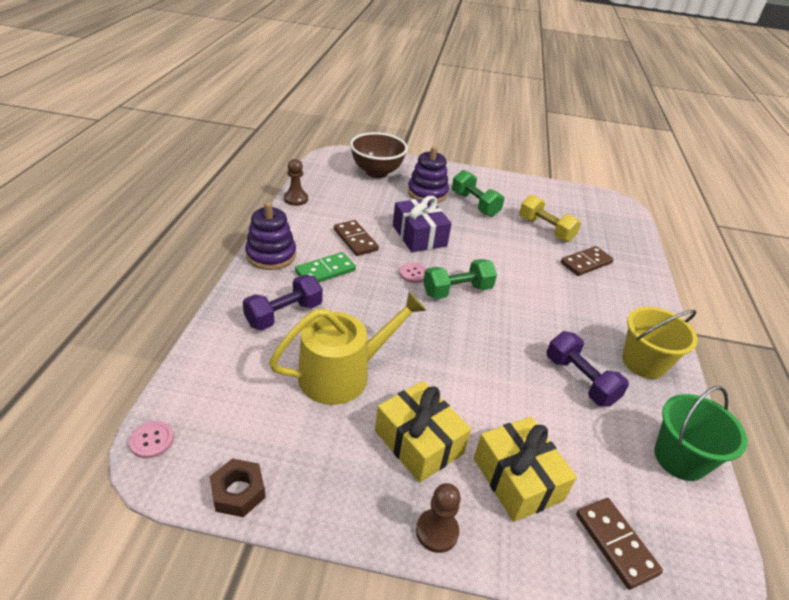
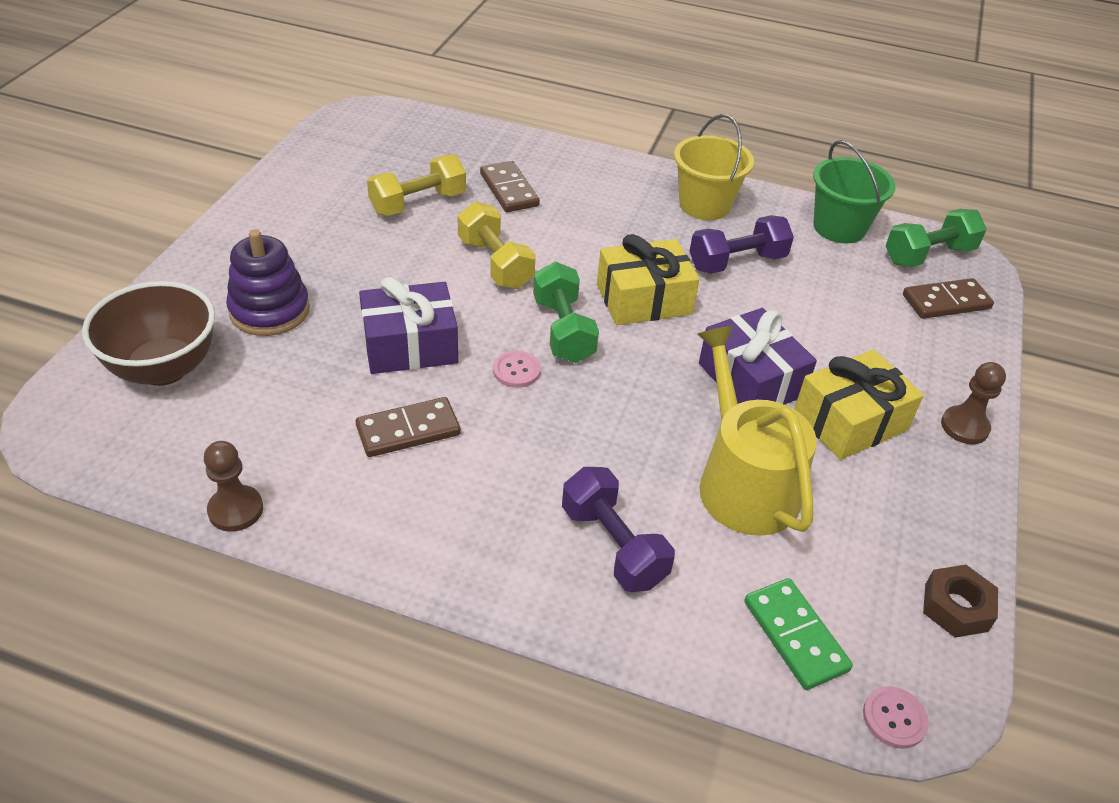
camera: 80 degrees left, 5 degrees up
(271, 255) = (439, 559): purple stacking toy -> none
(325, 271) = (498, 481): green domino -> green domino (795, 636)
(444, 382) = (751, 380): none -> purple gift
(474, 204) = (325, 260): green dumbbell -> green dumbbell (928, 255)
(506, 261) = (495, 263): none -> yellow dumbbell
(517, 479) = (887, 350): yellow gift -> yellow gift (644, 299)

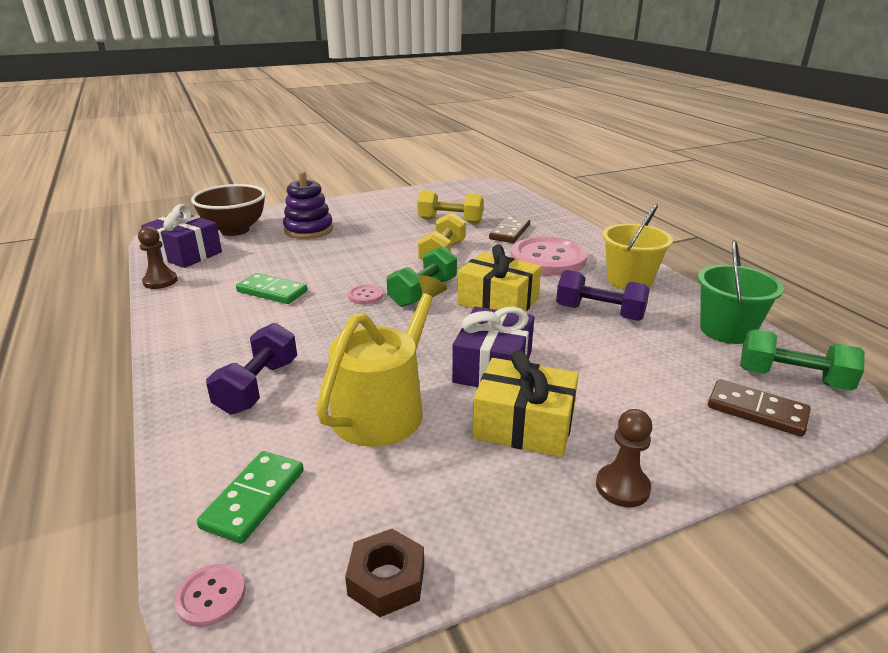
camera: 50 degrees right, 15 degrees down
(408, 430) = (272, 291): brown domino -> green domino
(410, 345) = (338, 265): purple gift -> purple gift (185, 253)
(602, 213) = (548, 259): none -> pink button

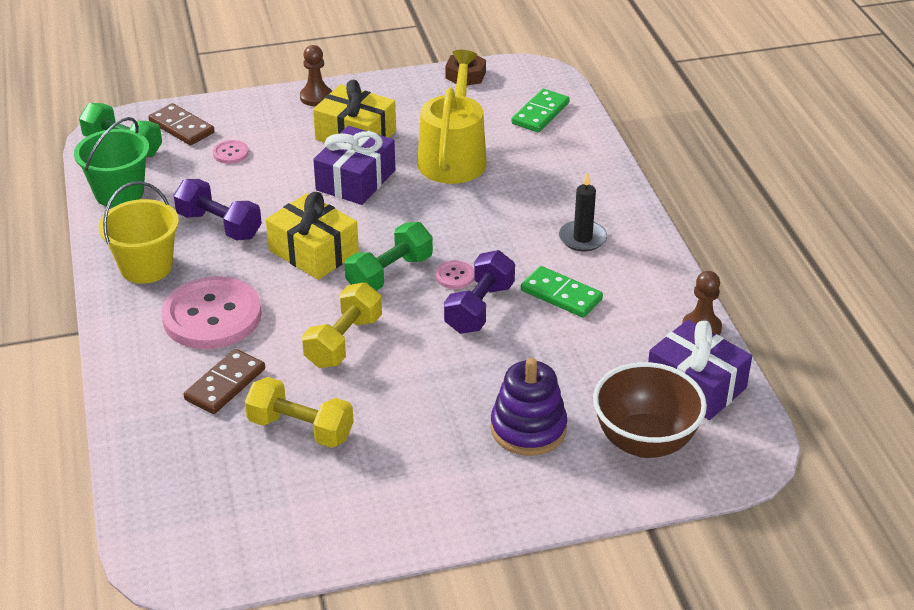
camera: 170 degrees left, 10 degrees up
(211, 596) = (553, 78): pink button -> pink button (230, 153)
(239, 334) = (582, 238): none -> black candle
(258, 386) = (553, 183): purple dumbbell -> purple dumbbell (479, 308)
(384, 408) = (453, 157): yellow watering can -> yellow watering can turned 150 degrees clockwise

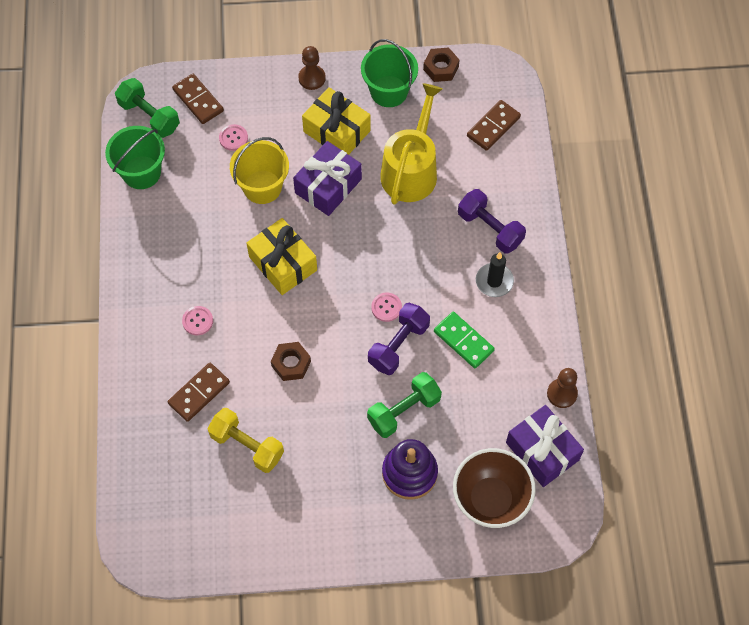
camera: 10 degrees right, 25 degrees up
(146, 267) = (154, 260): yellow bucket -> yellow bucket (262, 187)
(212, 316) = (197, 321): pink button -> pink button, size x0.41
(219, 225) = (214, 222): purple dumbbell -> purple dumbbell (490, 228)
(344, 341) = (291, 363): yellow dumbbell -> brown nut
(389, 274) = (337, 297): green dumbbell -> green dumbbell (404, 411)
(410, 98) = (389, 91): none -> green bucket
(540, 113) = (493, 127): green domino -> brown domino

